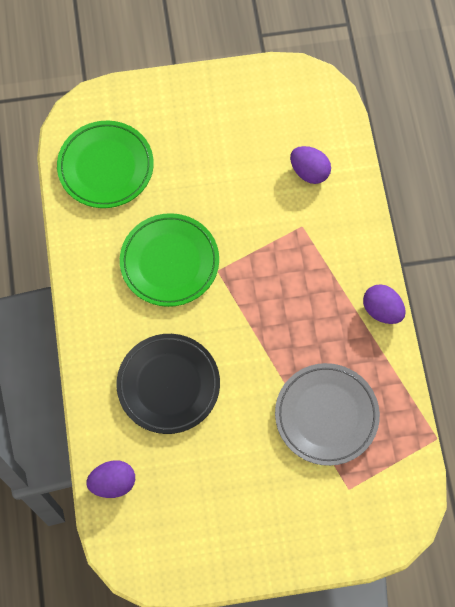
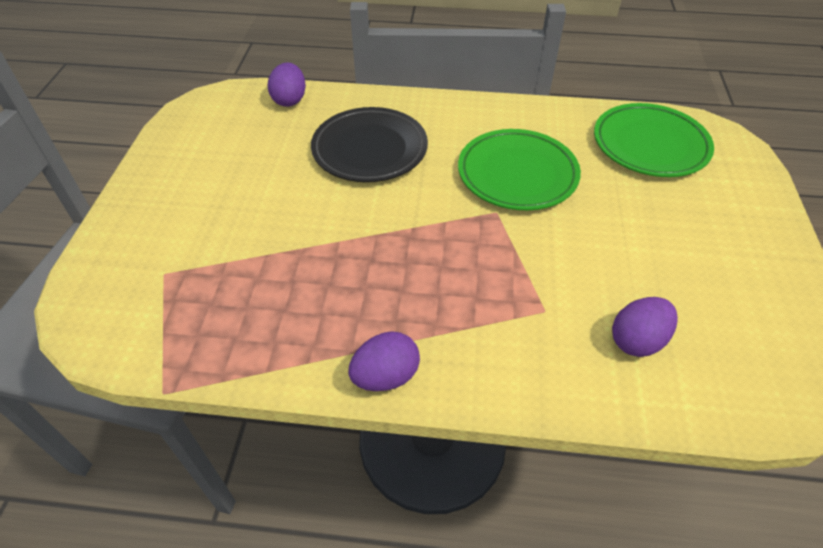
camera: 105 degrees right, 20 degrees down
(326, 415) = (265, 273): grey plate -> none

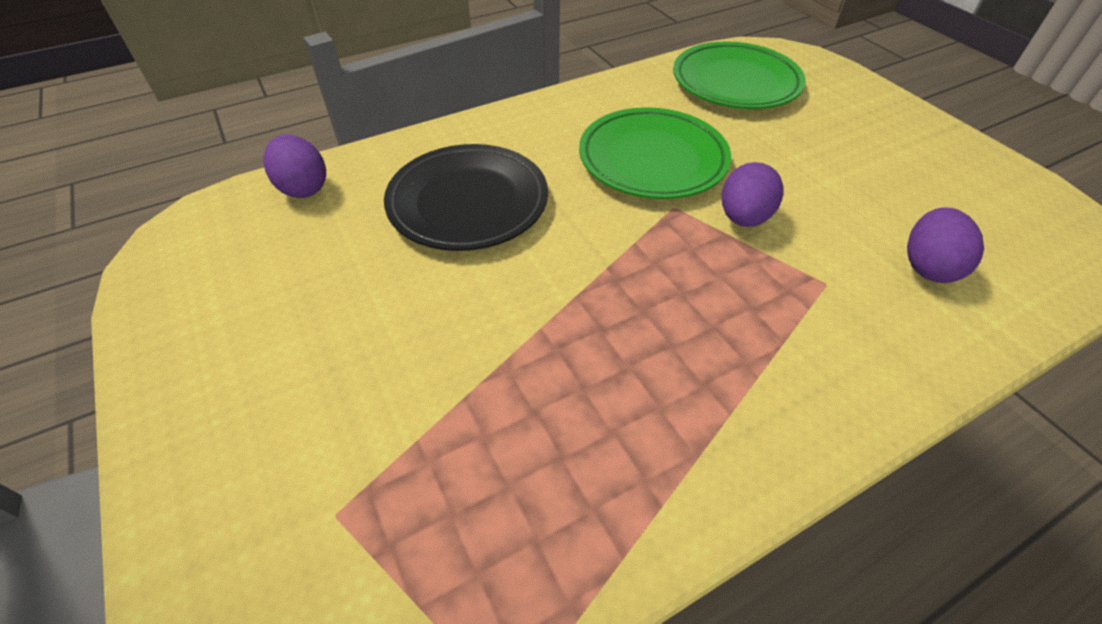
camera: 35 degrees left, 0 degrees up
(385, 376) = (764, 460): purple egg -> purple egg (743, 218)

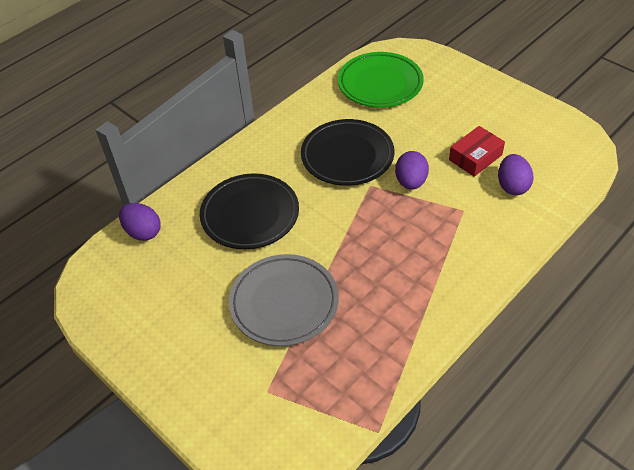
camera: 15 degrees left, 0 degrees up
(451, 353) = (284, 303): none -> grey plate
(652, 159) = (347, 156): green plate -> black plate
(866, 207) = (475, 157): none -> red box

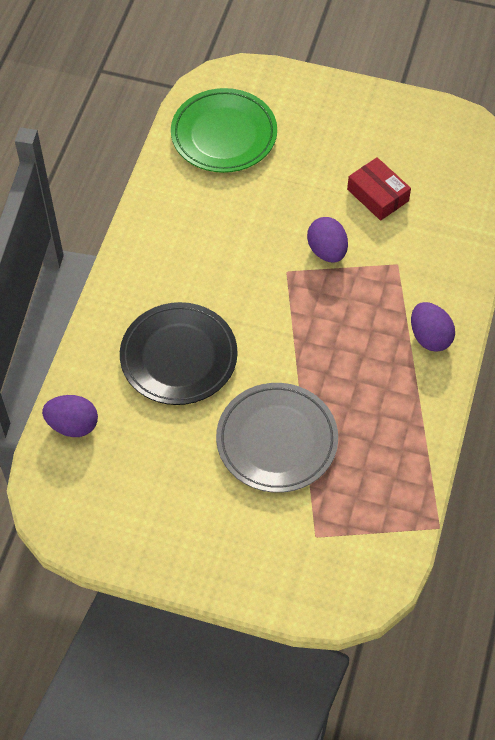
camera: 30 degrees left, 10 degrees up
(347, 156) = (241, 244): black plate -> none
(475, 157) = (377, 195): red box -> red box turned 60 degrees counterclockwise
(512, 186) = (431, 216): purple egg -> purple egg (429, 337)

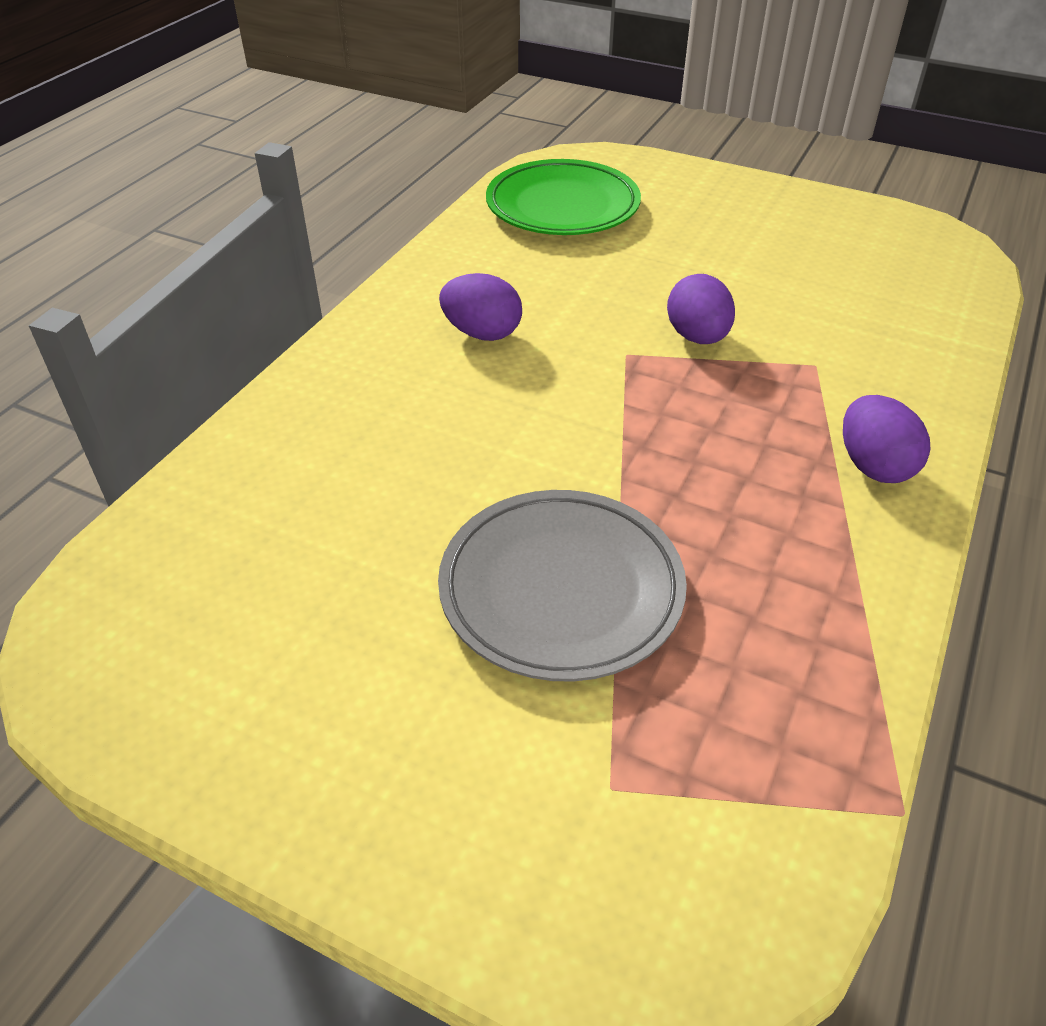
camera: 10 degrees right, 15 degrees down
(73, 425) = (188, 514): purple egg -> purple egg (482, 333)
(179, 357) = (414, 441): black plate -> none
(377, 195) = (786, 284): red box -> none

